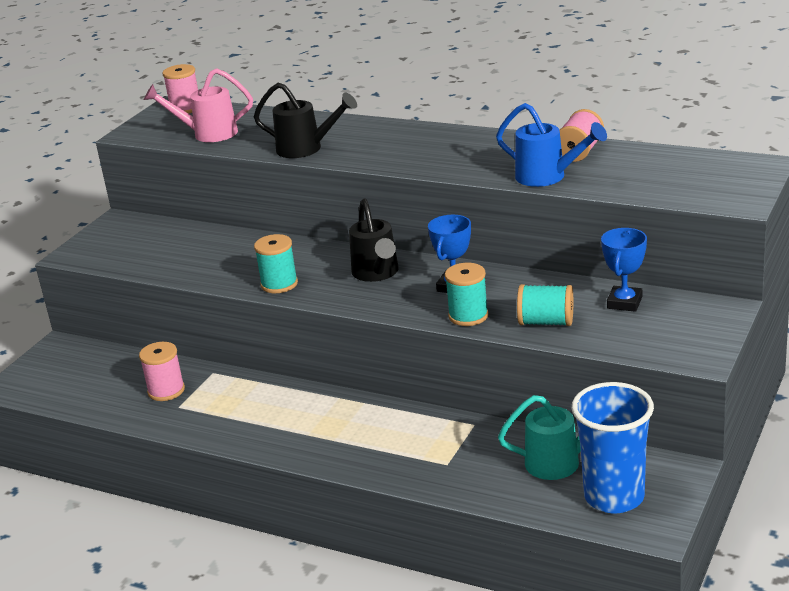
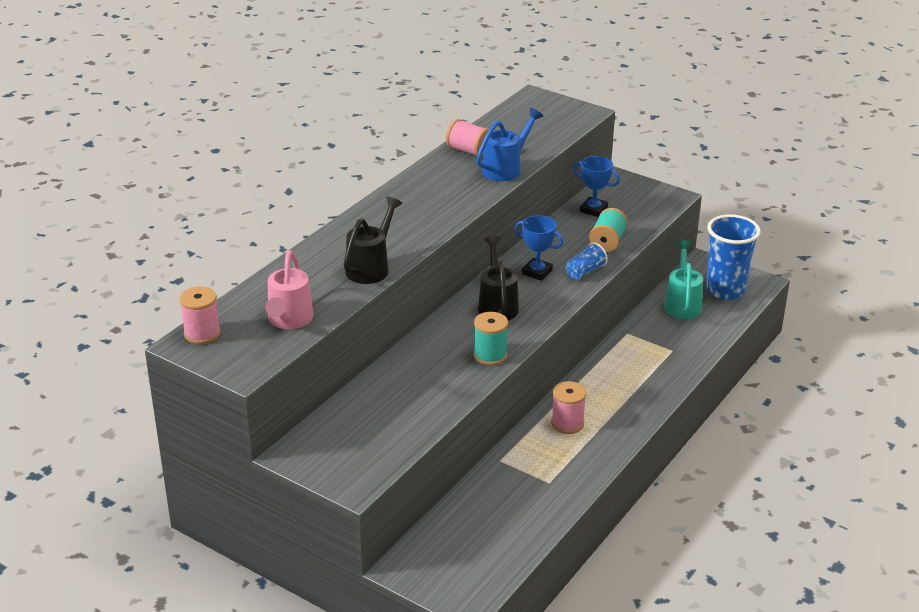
camera: 85 degrees left, 5 degrees up
(166, 391) = (520, 489): pink spool -> pink spool (567, 423)
(377, 273) = (497, 305): black watering can -> black watering can turned 90 degrees counterclockwise
(468, 316) = (585, 271): turquoise spool -> blue cup

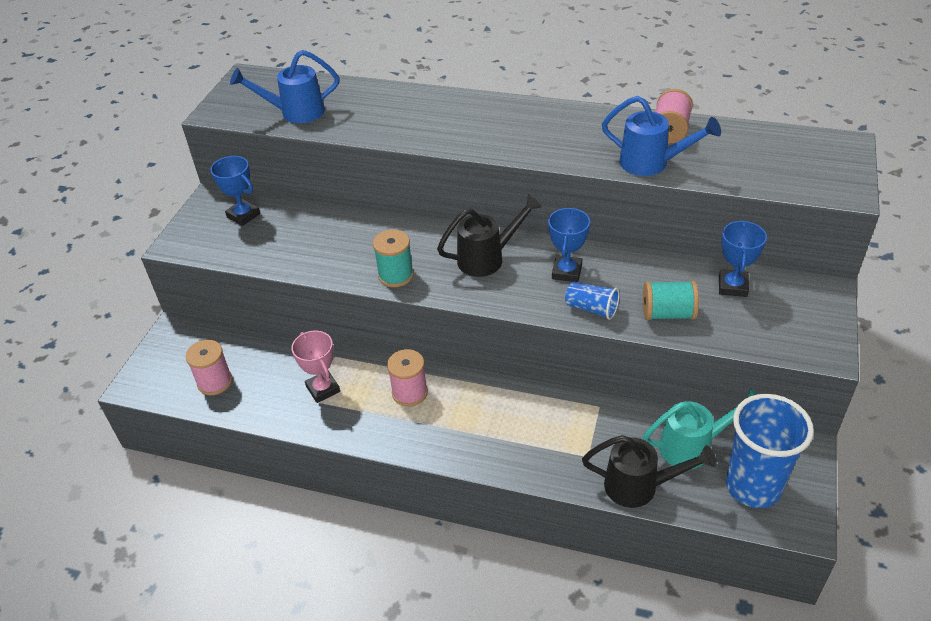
camera: 75 degrees right, 10 degrees up
(202, 334) = (262, 79): pink spool -> pink spool (215, 382)
(289, 321) = (295, 112): pink watering can -> blue watering can
(337, 434) = (243, 215): none -> blue trophy
(371, 267) = (401, 131): black watering can -> black watering can (639, 486)
(538, 473) = (323, 389): none -> pink trophy

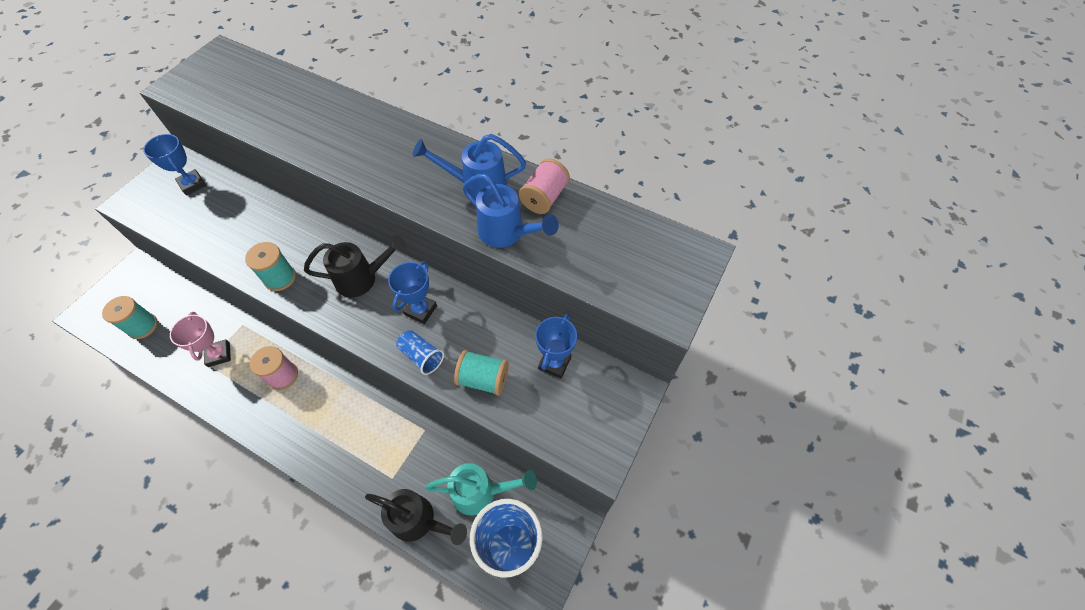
camera: 10 degrees right, 15 degrees up
(215, 382) = (142, 326): pink spool -> turquoise spool
(295, 112) = (235, 101): blue watering can -> blue watering can (477, 186)

